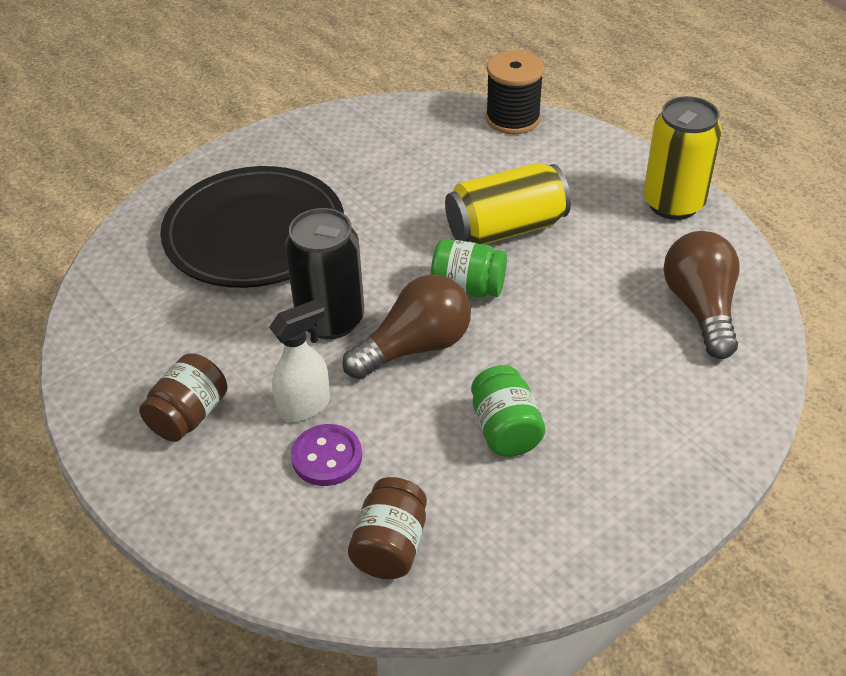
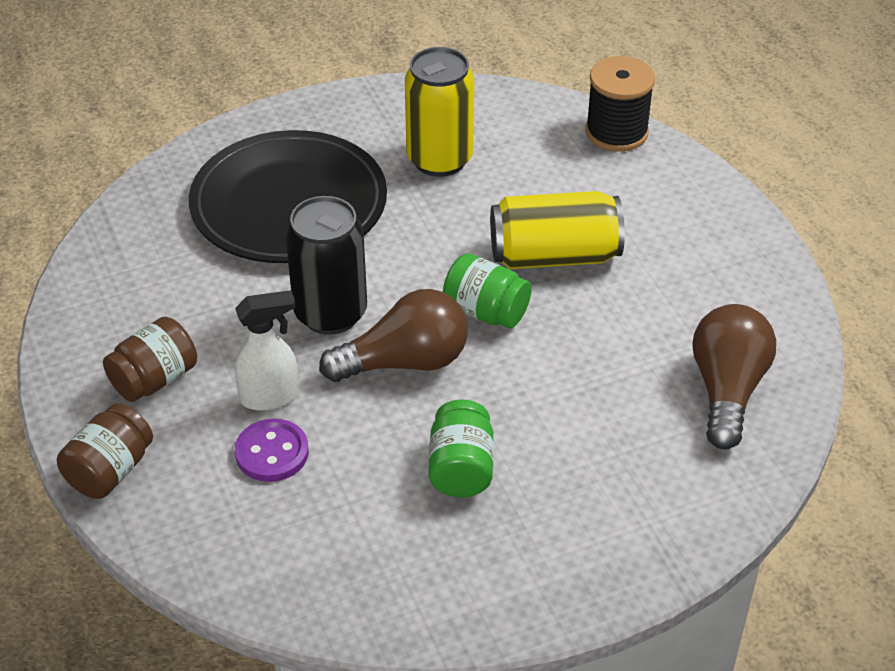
camera: 15 degrees right, 0 degrees up
(390, 546) = (298, 554): brown jar -> brown jar (110, 470)
(673, 204) = (752, 267): yellow can -> yellow can (439, 159)

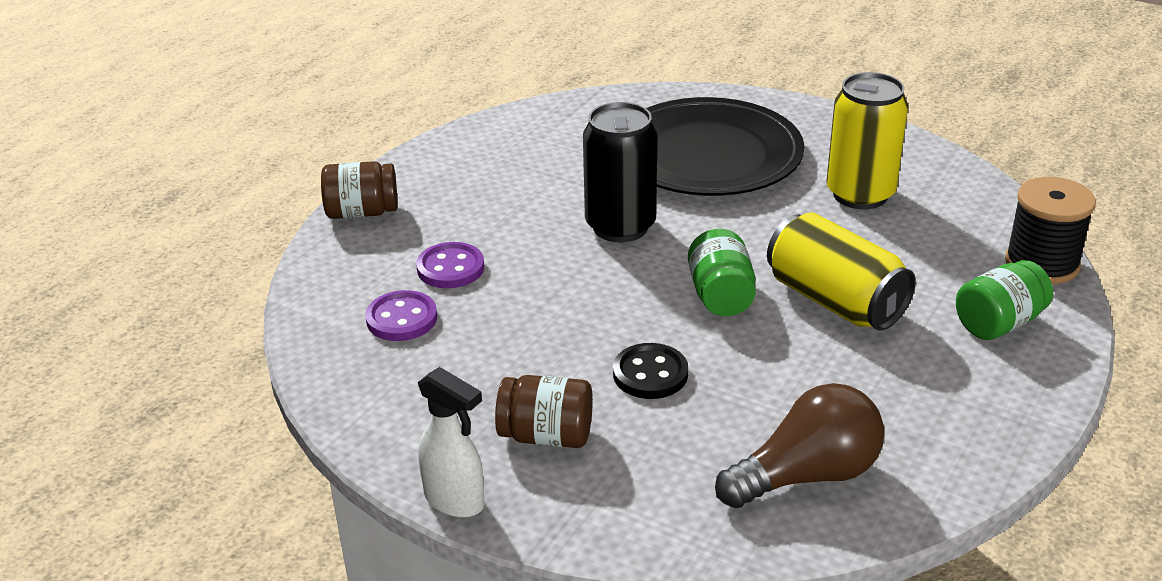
camera: 55 degrees right, 10 degrees down
(155, 379) = (464, 188): brown jar -> brown jar (546, 436)
(270, 397) = (504, 241): white spray bottle -> white spray bottle (455, 501)
(312, 523) = (401, 319): none -> purple button
(405, 362) = (614, 283): brown light bulb -> none
(461, 468) = (533, 363): green jar -> green jar (998, 323)
(541, 406) = (650, 374): none -> black button

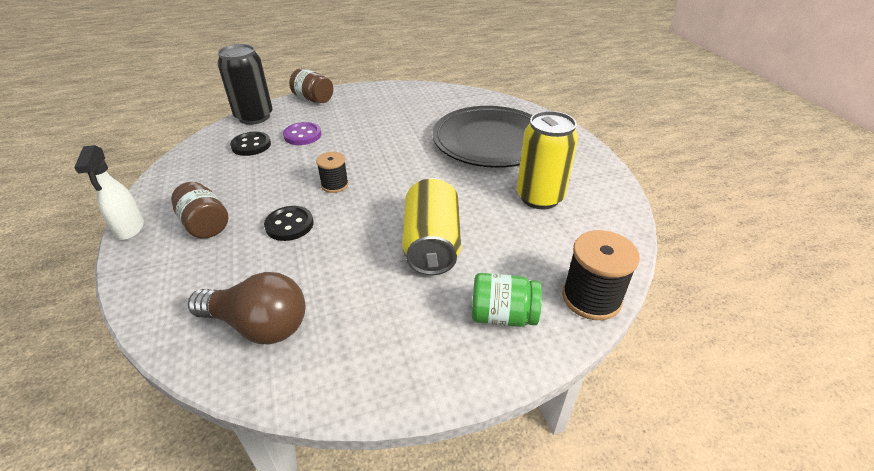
camera: 40 degrees right, 5 degrees up
(401, 319) = (251, 145): purple button -> black button
(617, 303) = (335, 185): none -> black spool
(620, 226) = (396, 153): black can -> black can (254, 117)
(721, 296) = (382, 208): green jar -> none

